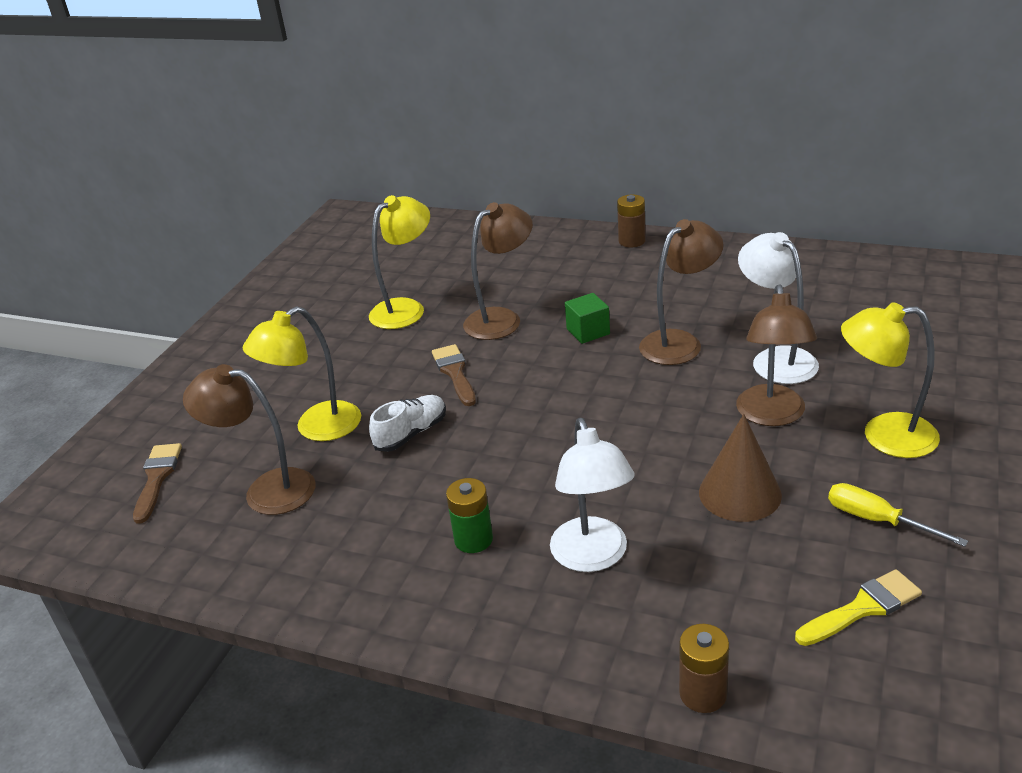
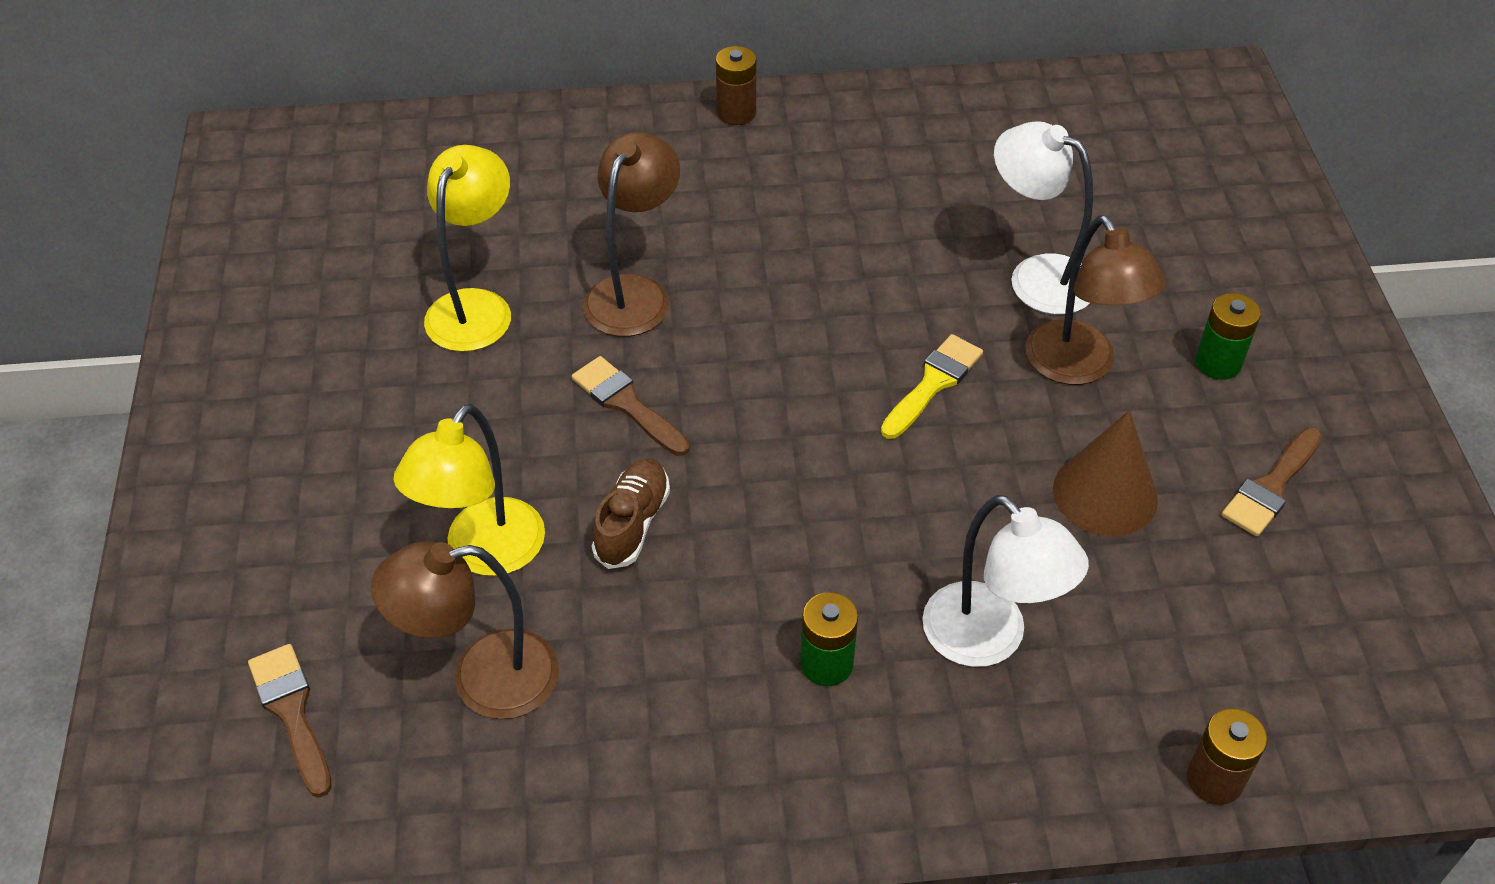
camera: 30 degrees left, 15 degrees up
(411, 433) = (632, 523): white shoe -> brown shoe
(588, 331) = (771, 287): green cube -> none
(679, 342) = (902, 277): brown lamp -> none
(862, 608) = (1315, 609): yellow brush -> yellow brush (933, 383)
(877, 520) = (1271, 486): yellow screwdriver -> brown brush
(884, 435) = (1218, 363): yellow lamp -> green battery

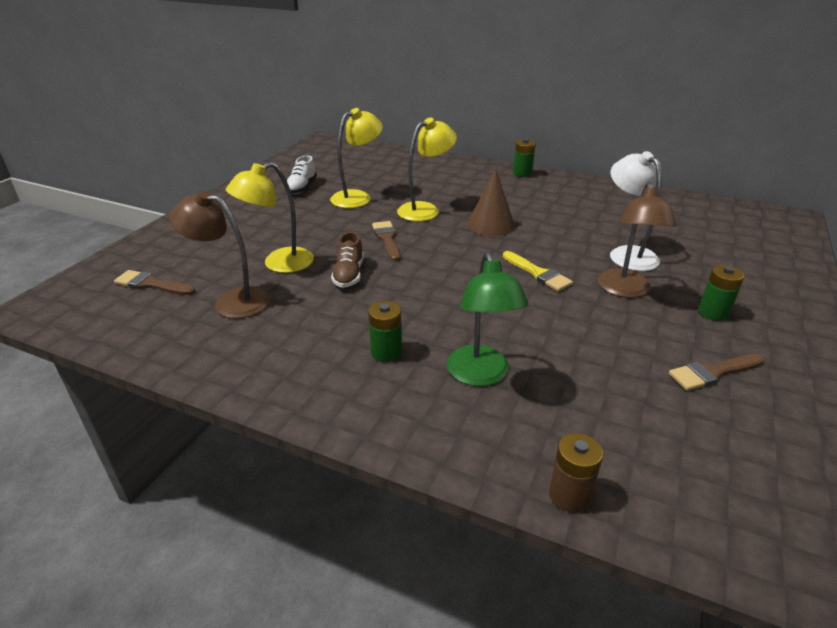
camera: 30 degrees right, 15 degrees down
(292, 712) = (151, 284): brown brush -> brown brush turned 75 degrees counterclockwise
(335, 321) = (301, 187): none -> white shoe
(632, 523) = (349, 274): brown shoe -> brown shoe turned 135 degrees clockwise
(634, 293) = (425, 210): brown lamp -> yellow lamp
(736, 113) = (522, 173): brown battery -> green battery
(933, 383) = (538, 273): yellow brush -> yellow brush turned 75 degrees clockwise
(989, 640) = (481, 375): white lamp -> green lamp
(1105, 494) = (600, 341): brown cone -> brown cone (491, 225)

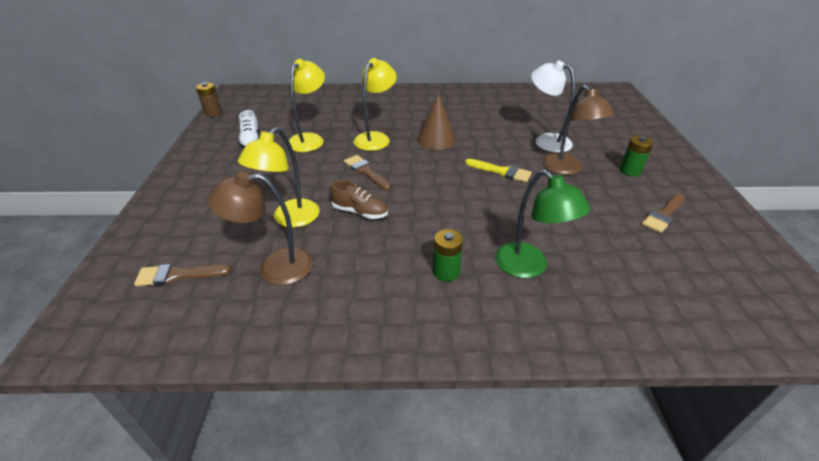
camera: 25 degrees left, 5 degrees up
(349, 274) = (360, 212): brown shoe -> brown shoe turned 45 degrees counterclockwise
(522, 173) = (424, 91): green battery -> none
(569, 495) = (657, 339): brown battery -> brown battery (213, 113)

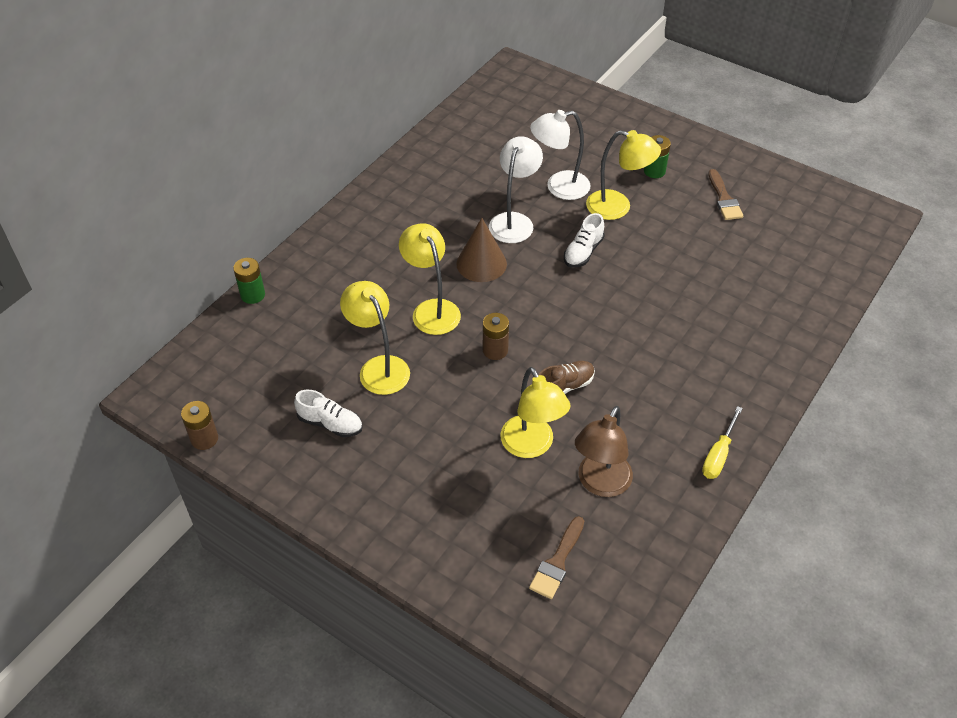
camera: 55 degrees left, 10 degrees up
(362, 330) = (718, 455): none -> yellow screwdriver
(366, 171) = (495, 350): brown brush -> brown battery
(446, 272) = (691, 371): green battery -> green battery (253, 295)
(489, 137) = (514, 221): none -> white lamp
(501, 171) = (583, 252): yellow brush -> white shoe
(529, 267) = (722, 318): green lamp -> none
(566, 169) = (617, 207): brown lamp -> yellow lamp

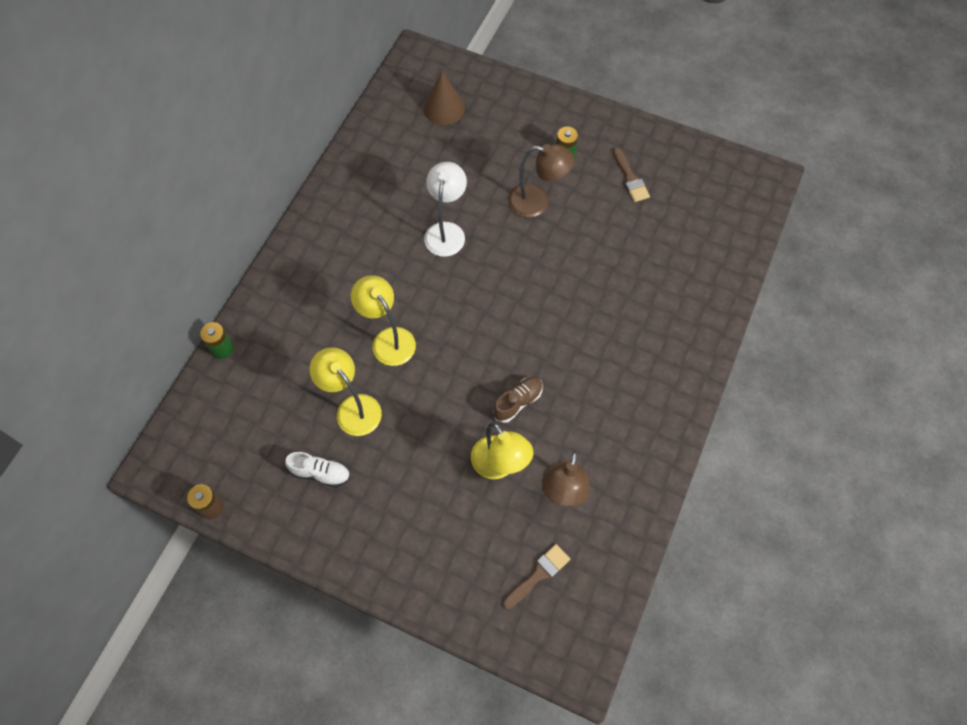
camera: 10 degrees left, 15 degrees up
(481, 263) = (424, 282): brown cone -> brown cone (444, 108)
(495, 350) = (452, 373): brown battery -> none
(557, 562) = (538, 575): brown brush -> brown brush turned 150 degrees counterclockwise
(559, 187) = (481, 187): white lamp -> none
(583, 252) = (513, 256): white shoe -> none
(617, 207) = (537, 202): yellow lamp -> brown lamp
(718, 455) = (658, 448): yellow screwdriver -> none

